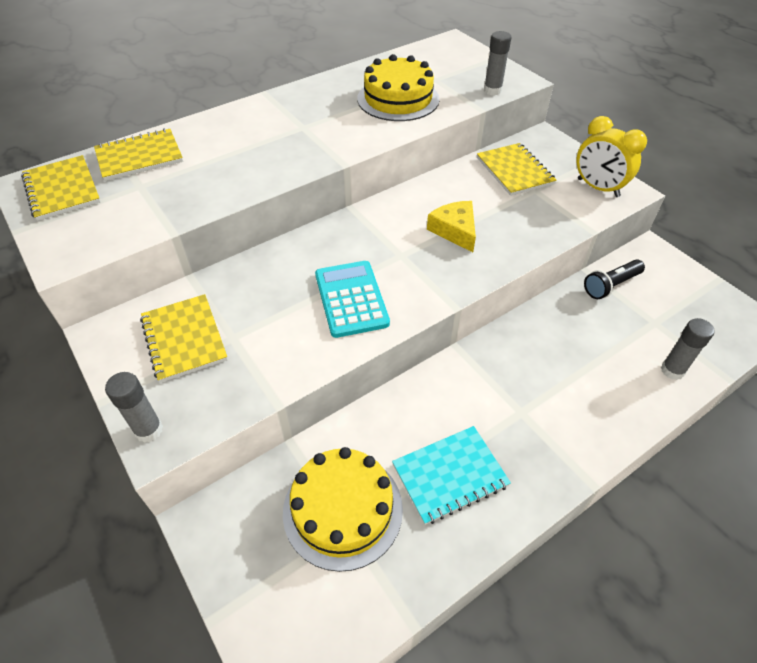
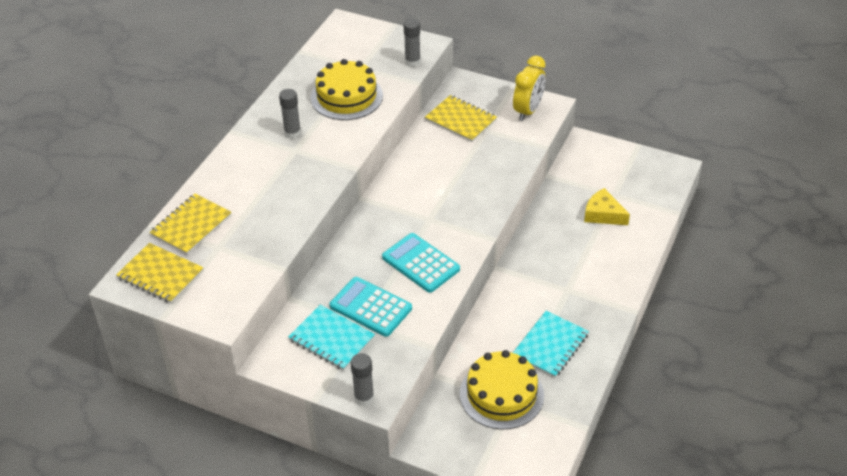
camera: 30 degrees left, 5 degrees down
(184, 339) = (331, 339): yellow notebook -> turquoise notebook
(256, 323) = (370, 307): none -> turquoise calculator
(455, 230) = (452, 185): yellow cheese -> yellow cheese (603, 214)
(598, 188) = (528, 111): yellow clock -> yellow clock turned 75 degrees counterclockwise
(611, 286) = (572, 180): black flashlight -> none
(672, 370) = (641, 222): grey glue stick -> grey glue stick (292, 133)

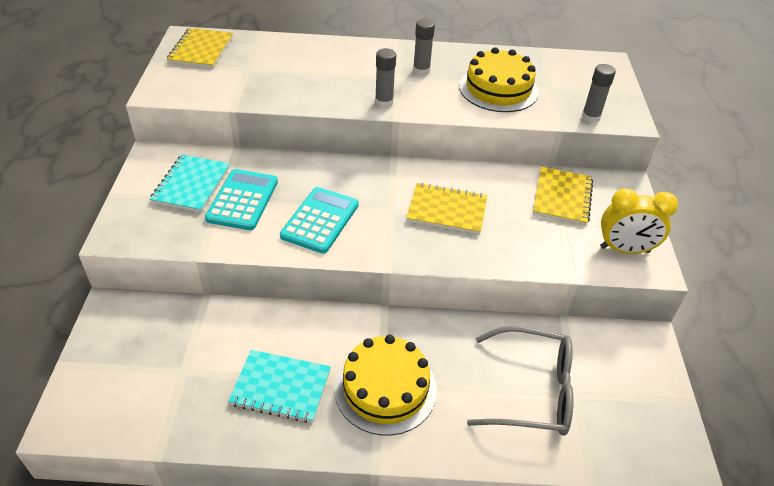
camera: 65 degrees right, 0 degrees up
(191, 225) = (267, 49): yellow notebook -> yellow notebook (447, 210)
(364, 398) = (117, 226): grey glue stick -> grey glue stick (384, 102)
(501, 394) = (192, 358): yellow cake -> yellow cake (385, 388)
(603, 214) = (532, 391): yellow cheese -> grey glasses

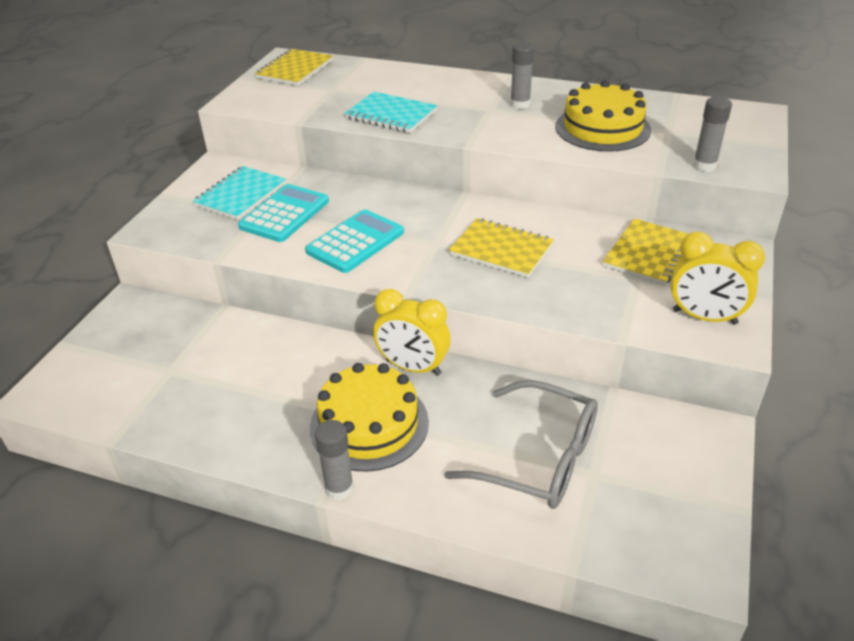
camera: 20 degrees right, 5 degrees down
(281, 387) = (259, 402): turquoise notebook -> turquoise notebook (391, 115)
(384, 102) = (462, 130): grey glue stick -> grey glue stick (339, 488)
(400, 327) = (413, 367): none -> yellow clock

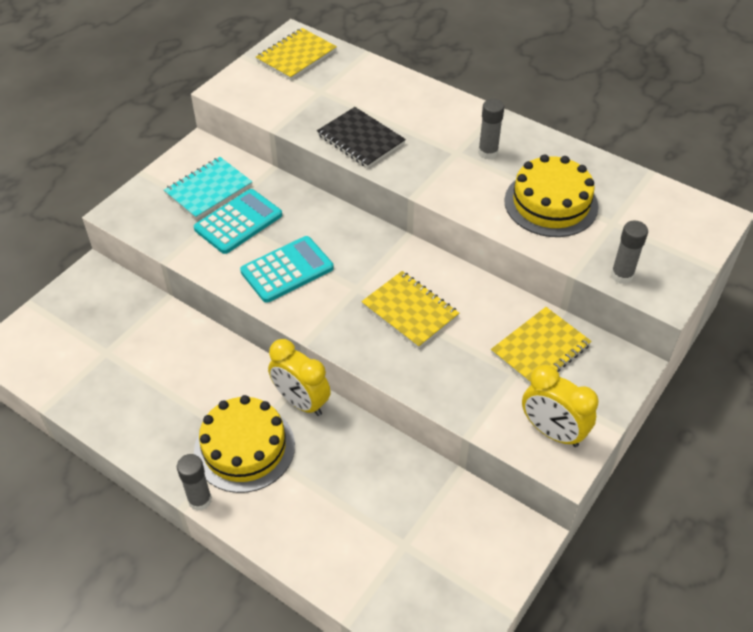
camera: 15 degrees right, 10 degrees up
(391, 115) = (361, 139): turquoise notebook -> black notebook
(539, 458) = (367, 518): grey glasses -> none

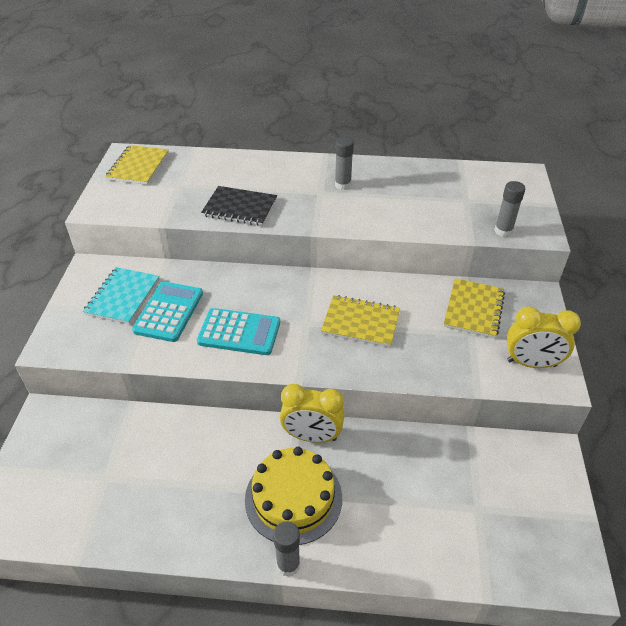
camera: 30 degrees left, 5 degrees down
(287, 270) = (239, 332): turquoise calculator -> turquoise calculator turned 75 degrees clockwise
(551, 203) = (415, 202): yellow cake -> none

